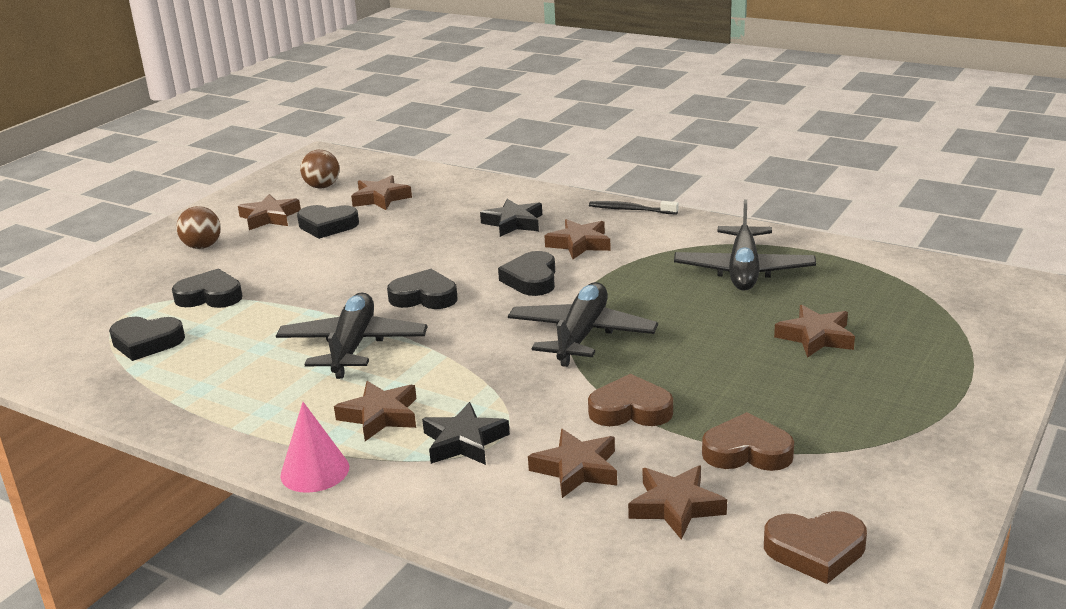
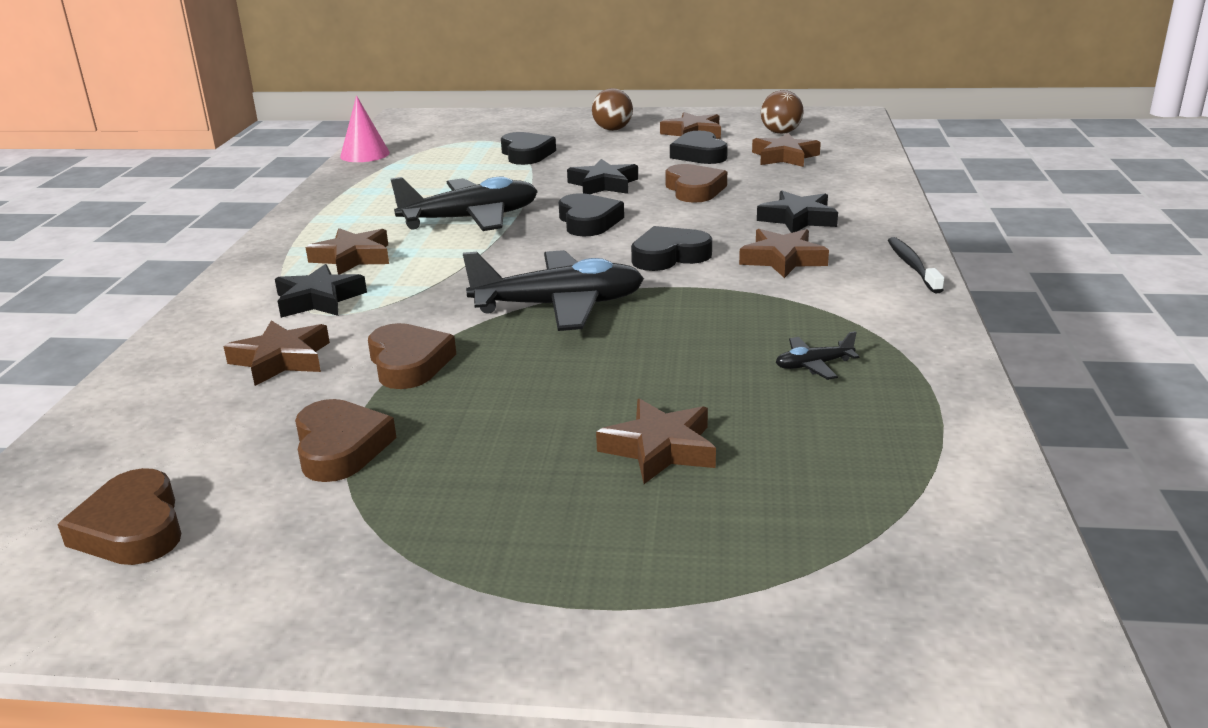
camera: 65 degrees right, 0 degrees up
(146, 342) = (436, 157): black heart -> none
(315, 471) = (256, 257): pink cone -> pink cone (365, 154)
(345, 276) = (603, 184): none -> black star
(407, 244) = (694, 189): none -> brown heart
(675, 506) = (217, 425): brown star -> none
(743, 271) = (813, 365): black plane -> black plane, size x0.43

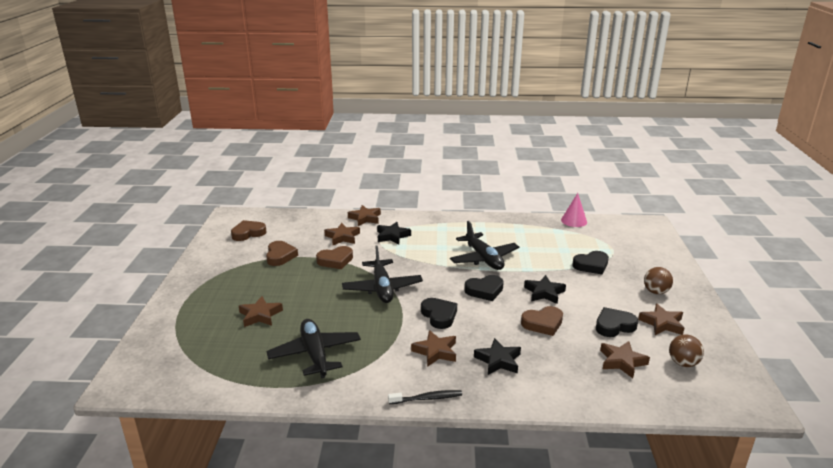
camera: 85 degrees right, 0 degrees up
(340, 448) = (280, 256): brown heart -> brown heart turned 75 degrees counterclockwise
(352, 258) = (434, 237): brown star -> brown star (365, 218)
(813, 365) = (315, 354): black plane -> black plane, size x2.35

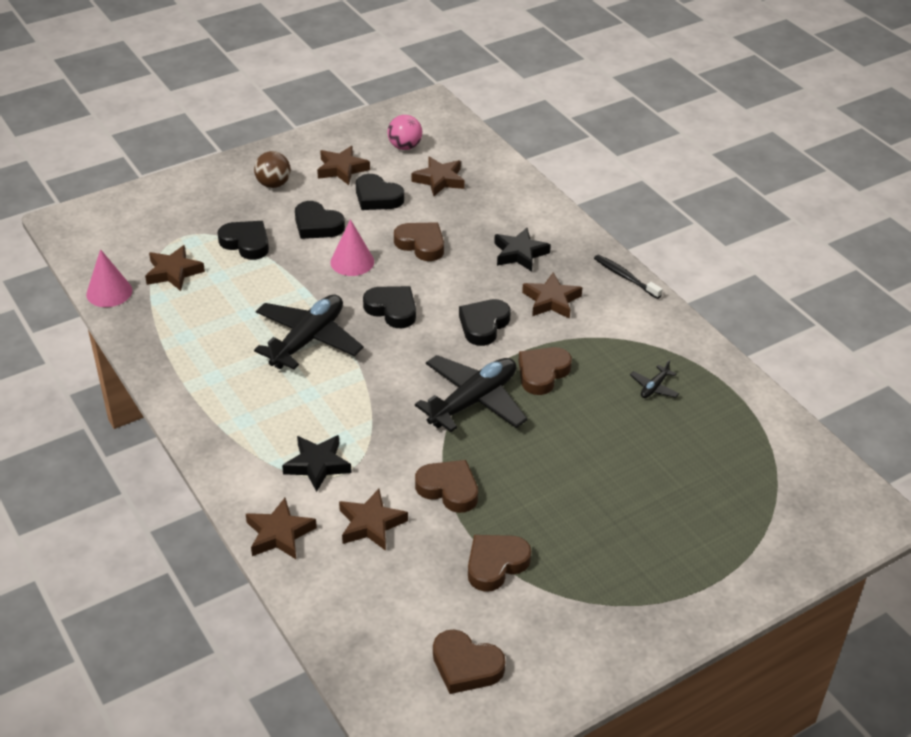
camera: 125 degrees left, 15 degrees up
(260, 315) = (644, 482): brown star -> brown star (173, 272)
(315, 354) = (654, 387): black plane -> black plane, size x0.43
(376, 319) = (542, 373): none -> brown heart
(544, 293) = (352, 262): black star -> pink cone
(594, 293) = (317, 225): none -> black heart
(683, 363) = (405, 147): brown ball -> pink ball

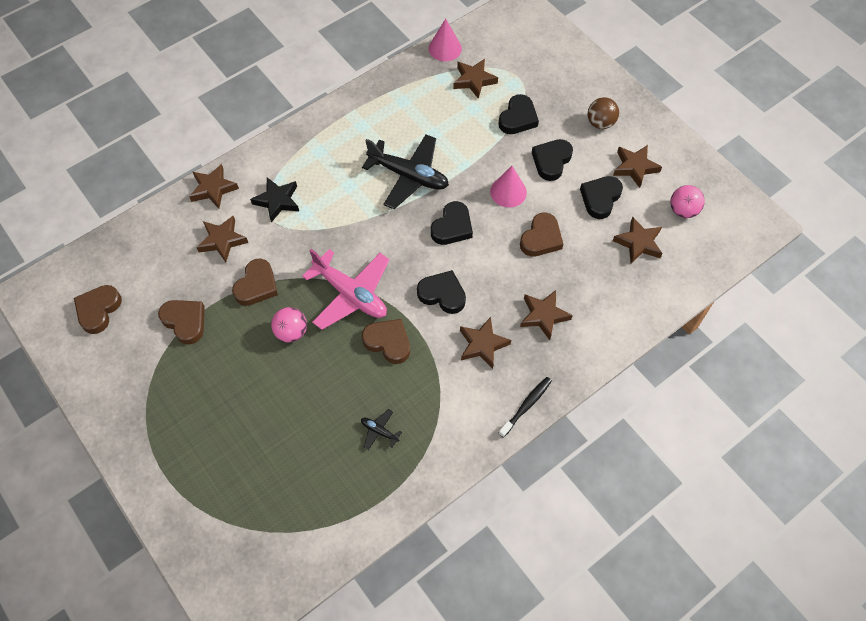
camera: 85 degrees right, 20 degrees up
(473, 401) = (350, 294): black plane -> pink plane
(519, 253) = (543, 315): black star -> brown star
(521, 457) = (291, 332): none -> pink ball

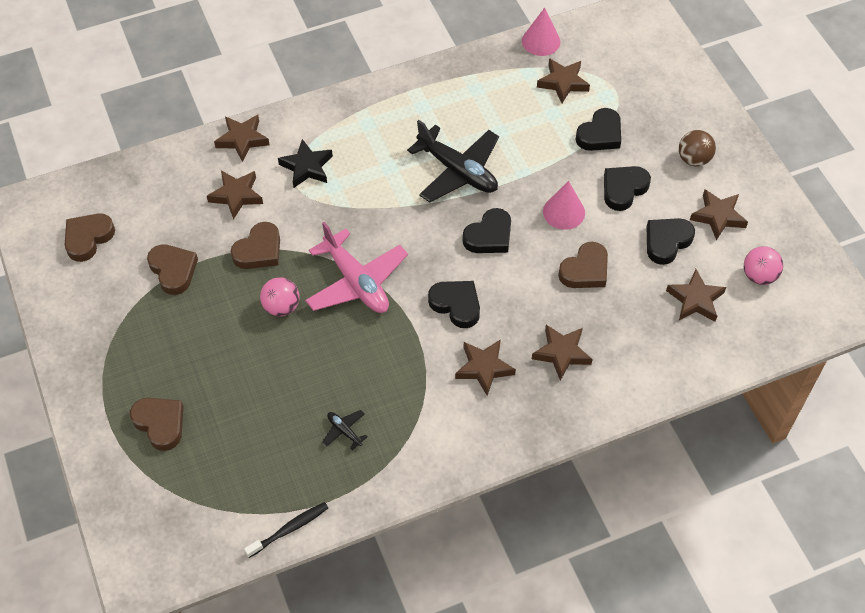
camera: 15 degrees right, 5 degrees down
(388, 342) = (381, 341): brown heart -> brown heart (160, 424)
(526, 406) = (512, 443): black toothbrush -> black toothbrush (289, 529)

